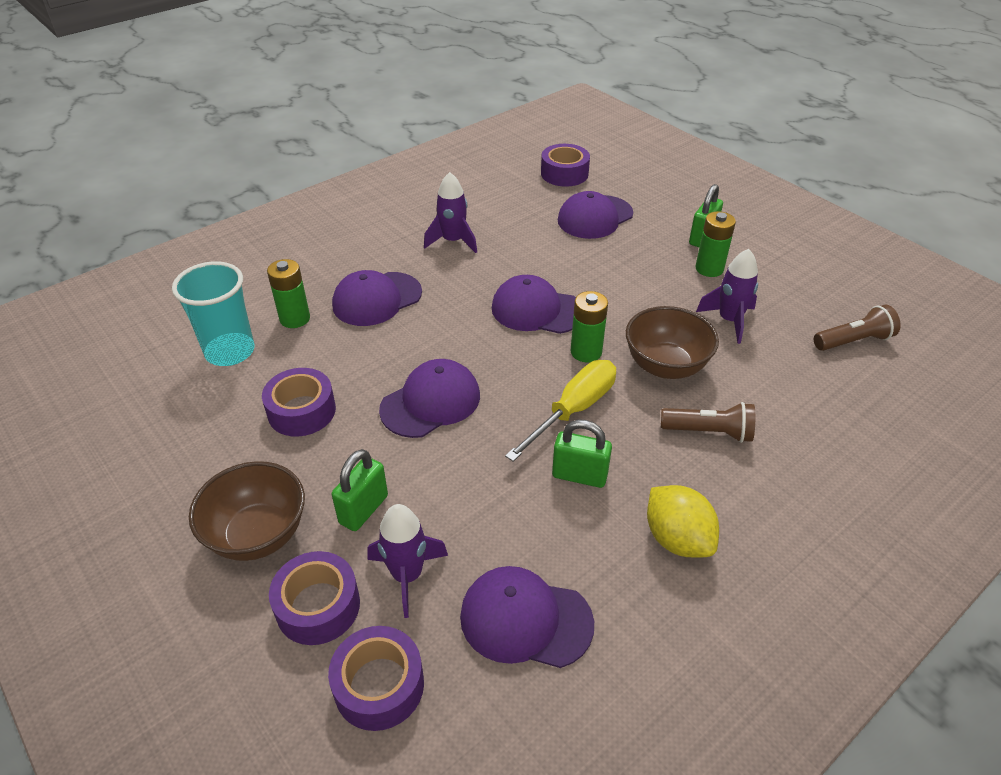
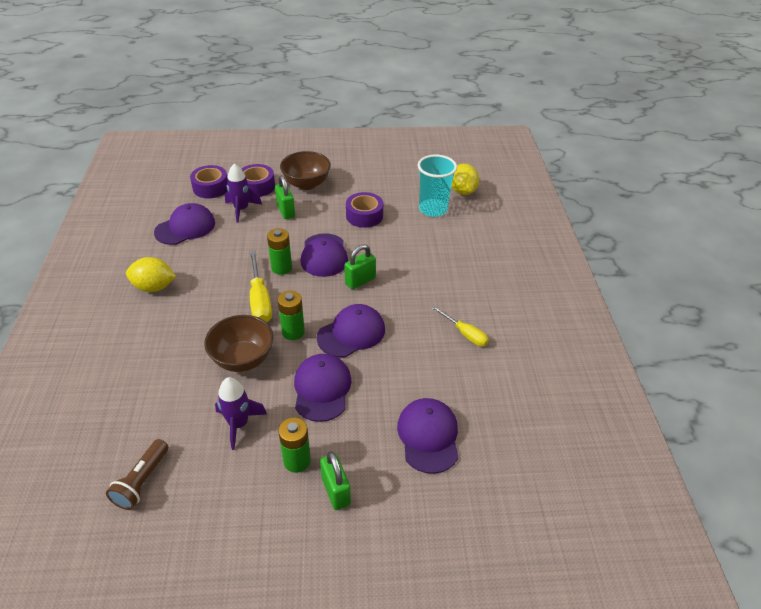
camera: 125 degrees right, 0 degrees up
(157, 343) = (462, 191): none -> yellow lemon
(295, 319) = (441, 237): green battery -> green battery (281, 268)
(377, 299) = (430, 272): purple cap -> purple cap (322, 389)
(453, 241) = (465, 334): purple rocket -> yellow screwdriver
(564, 173) = (516, 463): purple tape -> none
(579, 475) = (222, 278): green padlock -> green padlock (360, 281)
(709, 432) = (183, 341): brown flashlight -> none

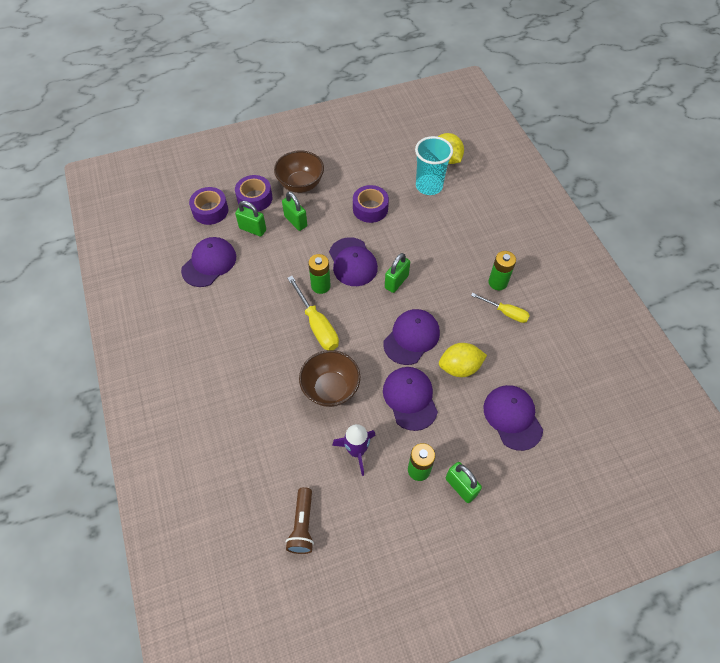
camera: 15 degrees left, 15 degrees up
(154, 287) = (214, 337): yellow lemon -> yellow lemon (459, 367)
(241, 209) = (252, 229): purple rocket -> green padlock
(293, 332) = (361, 350): green battery -> green battery (497, 282)

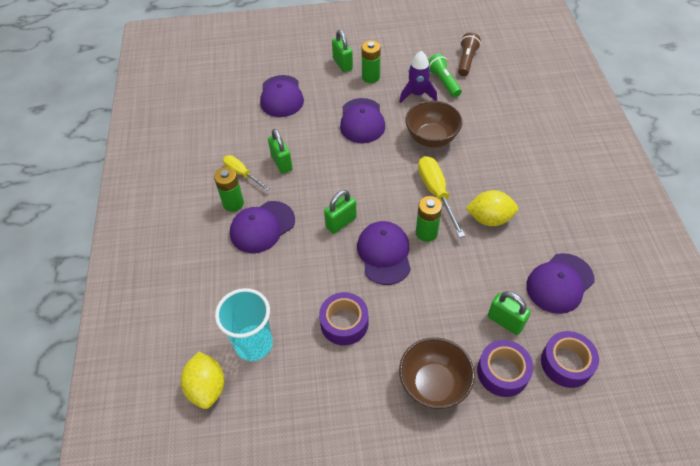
camera: 165 degrees left, 5 degrees down
(295, 221) = (447, 322): green padlock -> green padlock (281, 163)
(328, 479) = (443, 82): none -> green flashlight
(411, 337) = (344, 167): purple cap -> purple cap (262, 227)
(459, 367) = (308, 136): yellow lemon -> yellow lemon (489, 219)

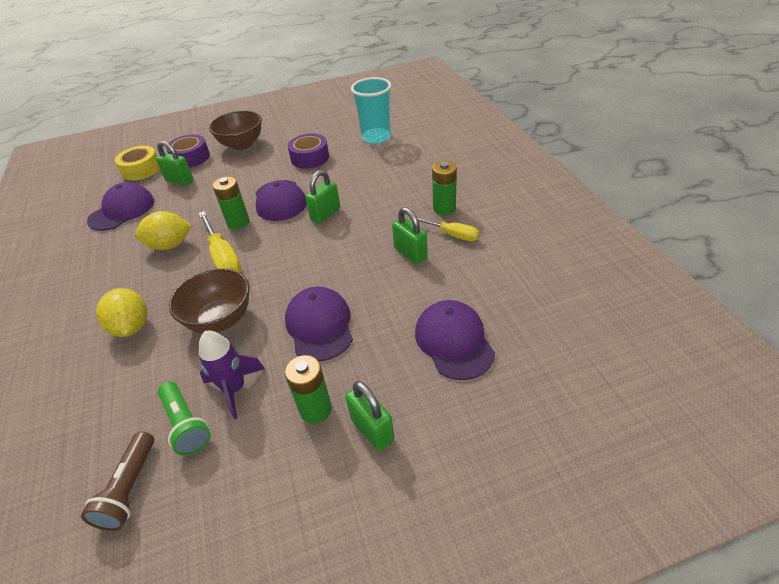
camera: 170 degrees right, 10 degrees down
(207, 387) = (398, 117): yellow lemon -> yellow lemon (132, 327)
(262, 227) = (404, 197): purple cap -> none
(566, 363) = (141, 169): purple tape -> yellow tape

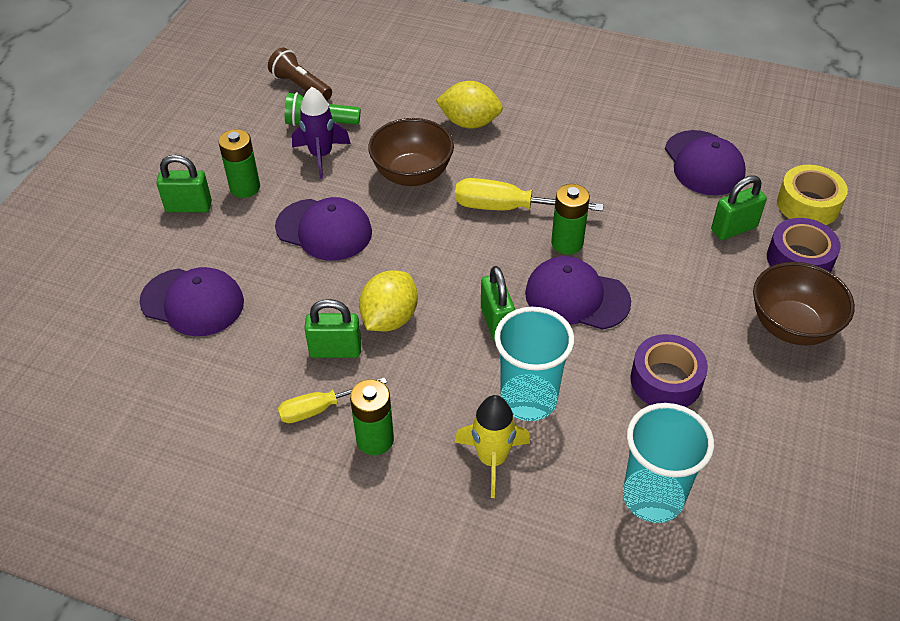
camera: 125 degrees right, 5 degrees up
(170, 245) = (580, 179): yellow lemon -> yellow lemon (389, 318)
(364, 182) = (528, 399): none -> turquoise cup
(409, 175) = (492, 459): none -> yellow rocket

